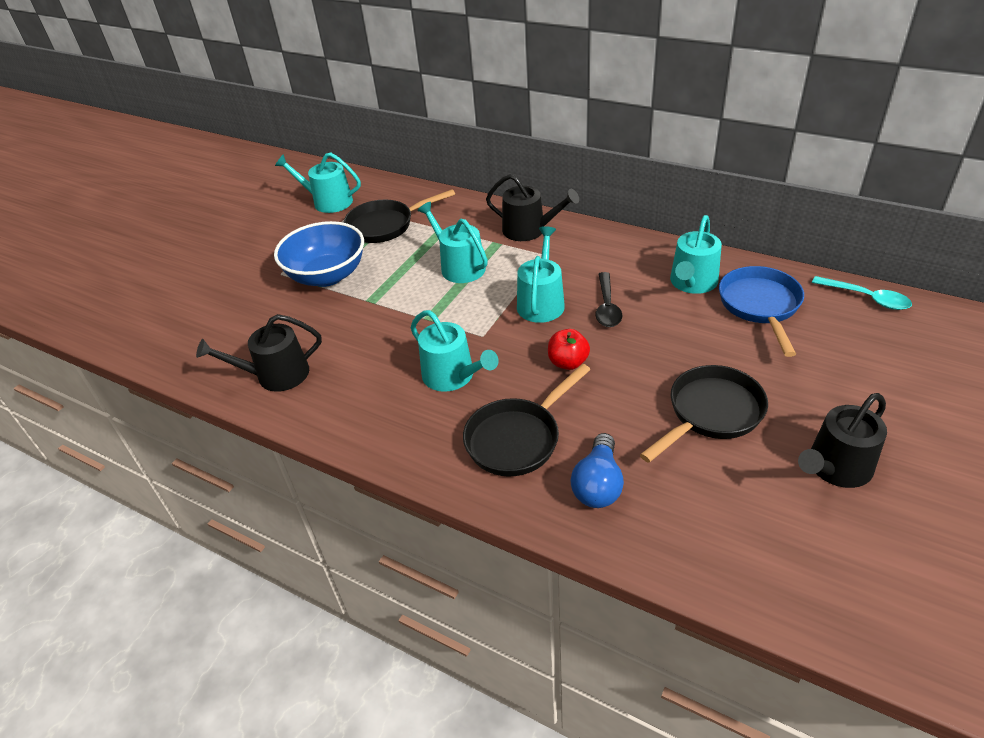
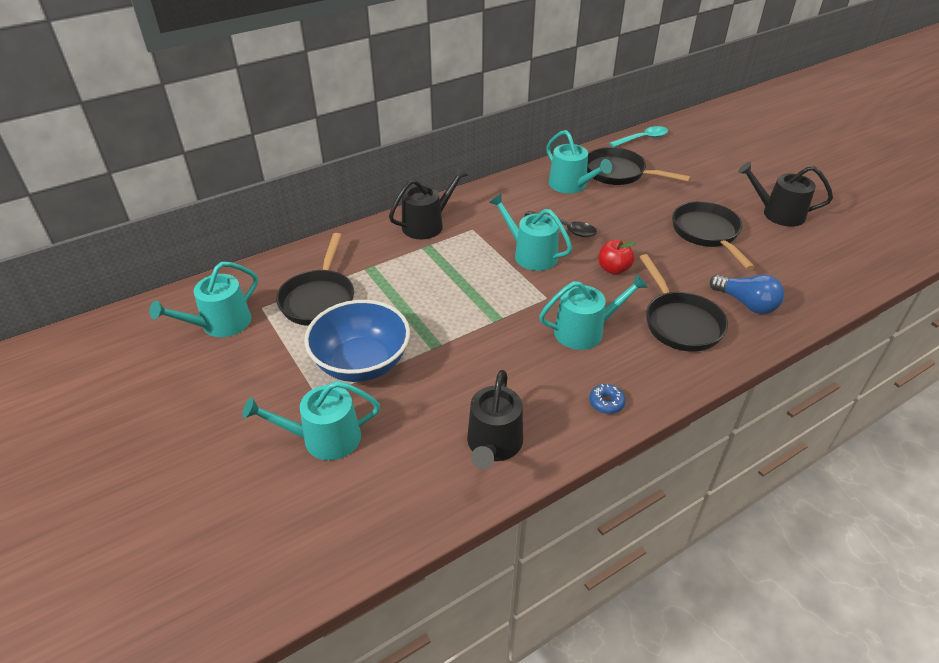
camera: 65 degrees left, 0 degrees up
(362, 423) = (606, 403): none -> blue donut
(459, 266) = (438, 278): turquoise watering can -> turquoise watering can (324, 438)
(760, 306) = (619, 173): blue pan -> black pan
(835, 468) = (778, 213): black watering can -> black watering can turned 120 degrees clockwise

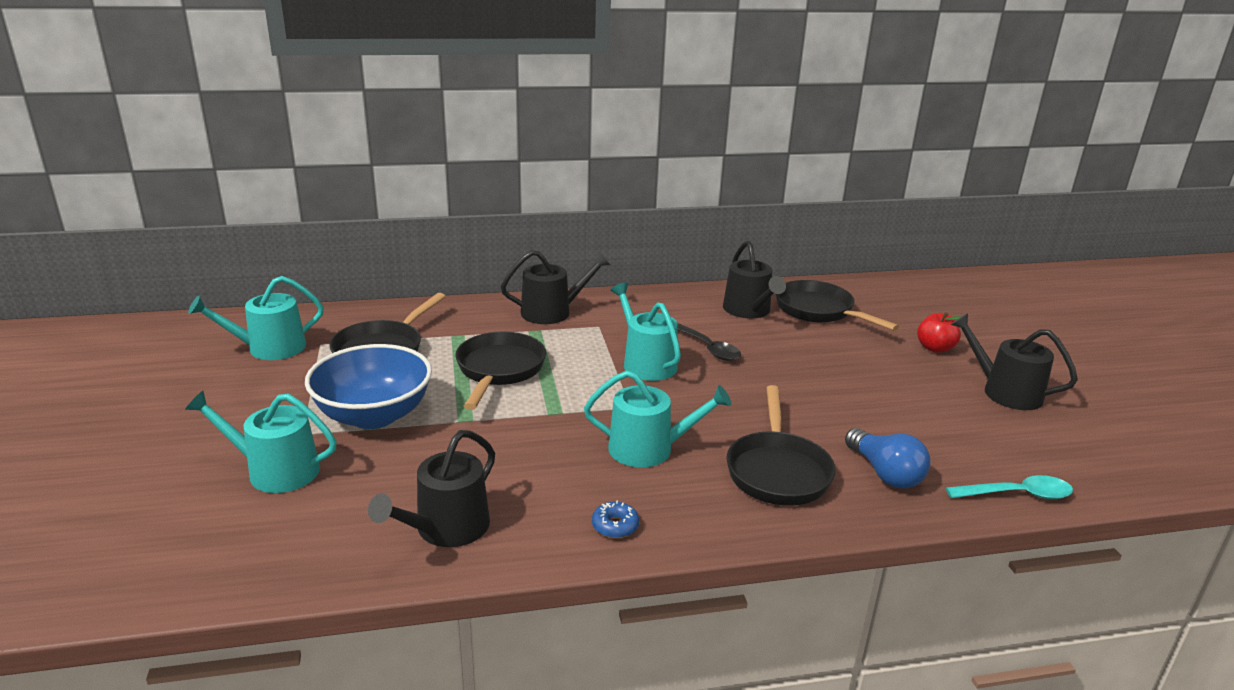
camera: 20 degrees right, 15 degrees down
(571, 185) = (749, 310): turquoise watering can -> black watering can
(613, 269) = (735, 399): red apple -> red apple (935, 348)
(642, 139) = (876, 285): turquoise spoon -> turquoise spoon (1017, 494)
(707, 234) = (887, 391): black pan -> black pan (499, 370)

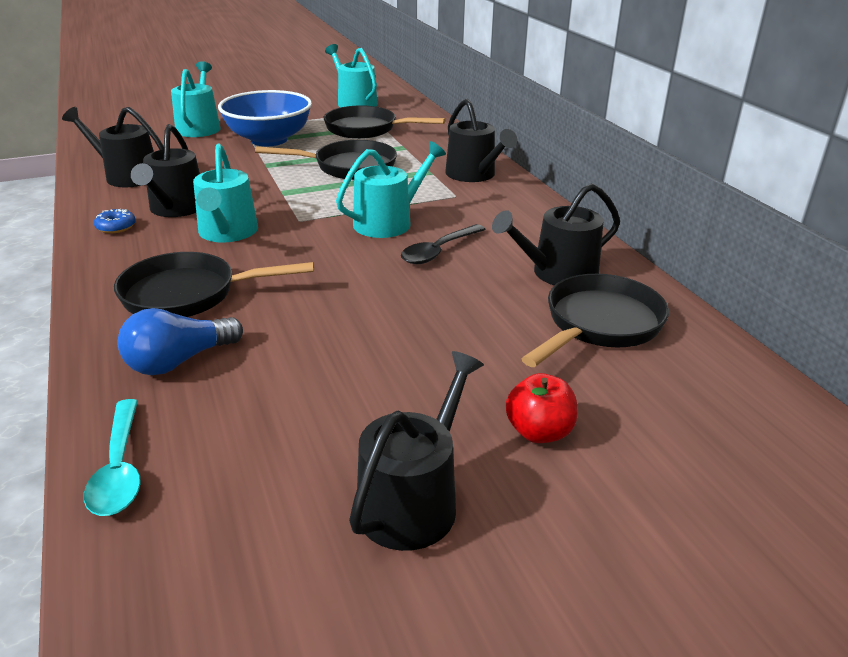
camera: 80 degrees right, 5 degrees up
(575, 484) = (175, 209): none -> black watering can

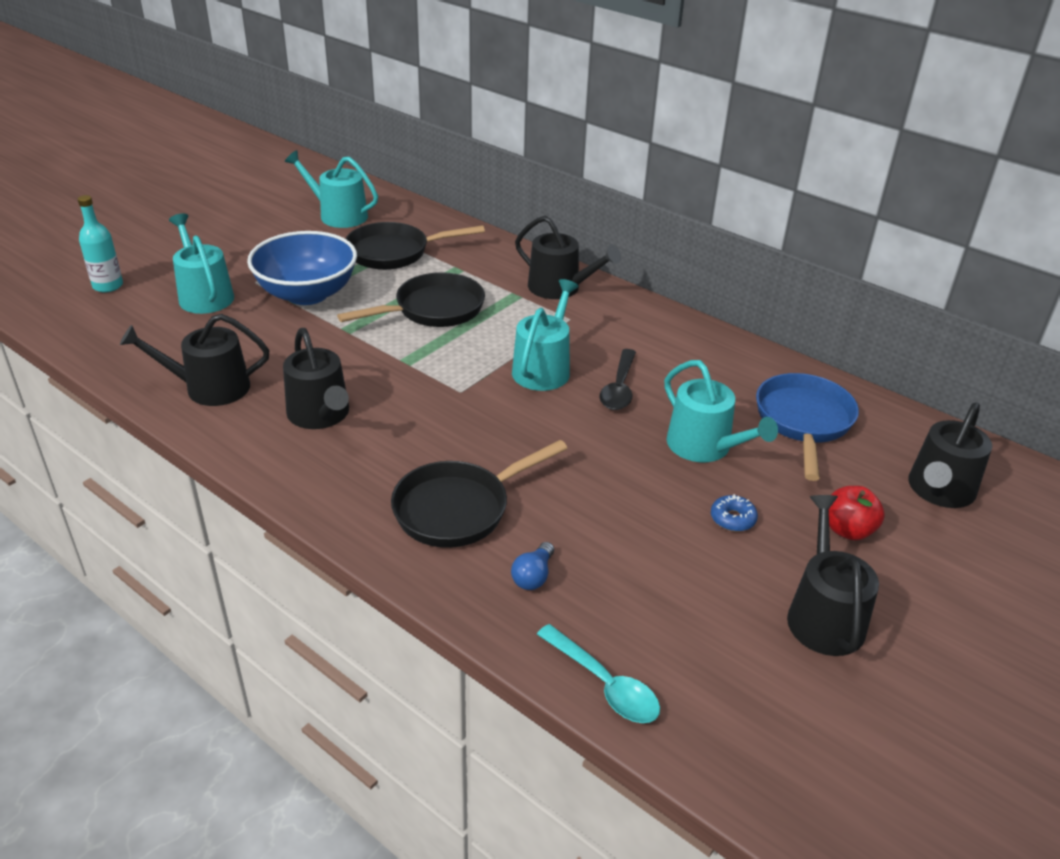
camera: 30 degrees left, 5 degrees up
(116, 227) = (287, 457): blue donut -> blue donut (732, 519)
(148, 111) = (108, 286): none -> turquoise bottle
(179, 361) = (533, 576): blue light bulb -> blue light bulb, size x0.60
(227, 233) = (410, 428): turquoise watering can -> turquoise watering can (704, 447)
(558, 273) = (731, 381): black watering can -> black watering can (939, 491)
(599, 325) = (803, 422): black pan -> blue pan

